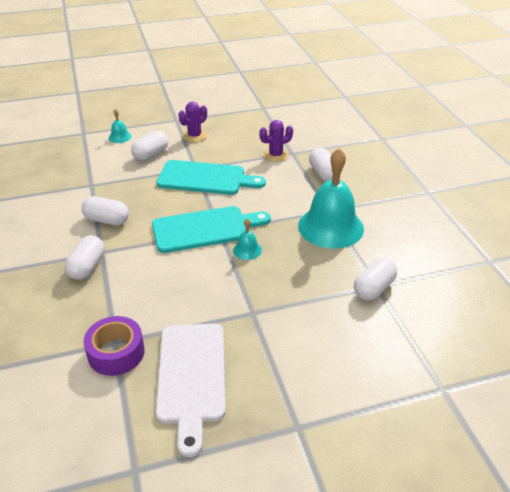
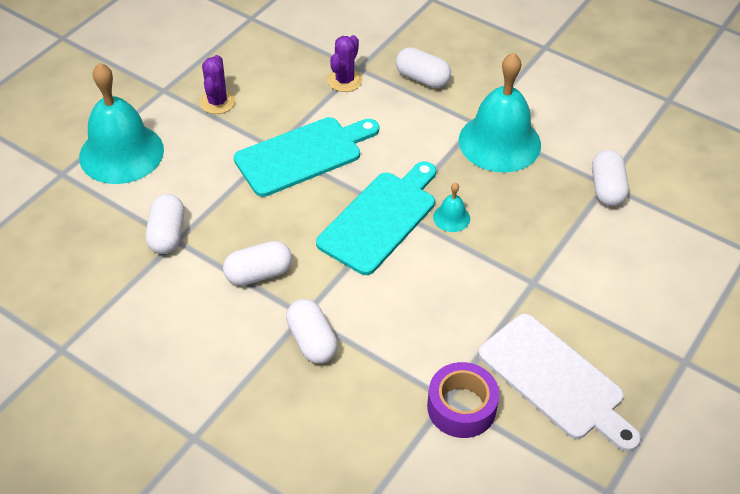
camera: 40 degrees left, 10 degrees up
(120, 137) = (121, 153): turquoise bell -> turquoise bell, size x2.37
(151, 154) = (196, 157): white capsule -> white capsule (167, 234)

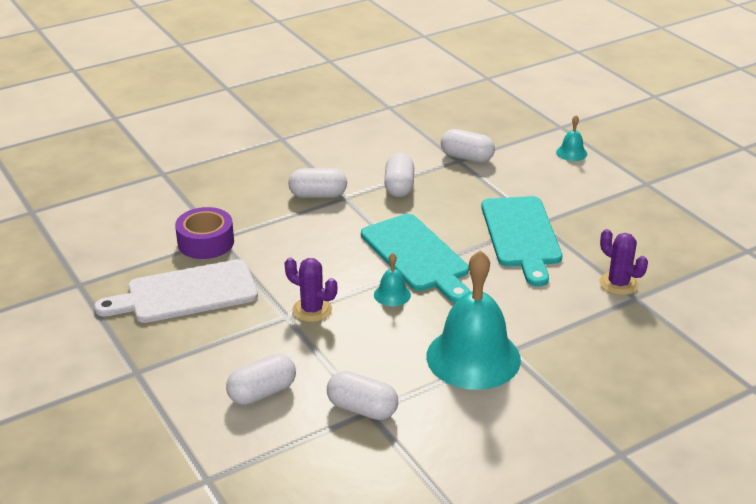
camera: 115 degrees right, 15 degrees down
(121, 153) = (571, 153): turquoise bell -> turquoise bell, size x0.42
(217, 102) = (617, 206): purple cactus -> purple cactus (312, 310)
(422, 78) = (600, 335): white capsule -> white capsule (262, 392)

